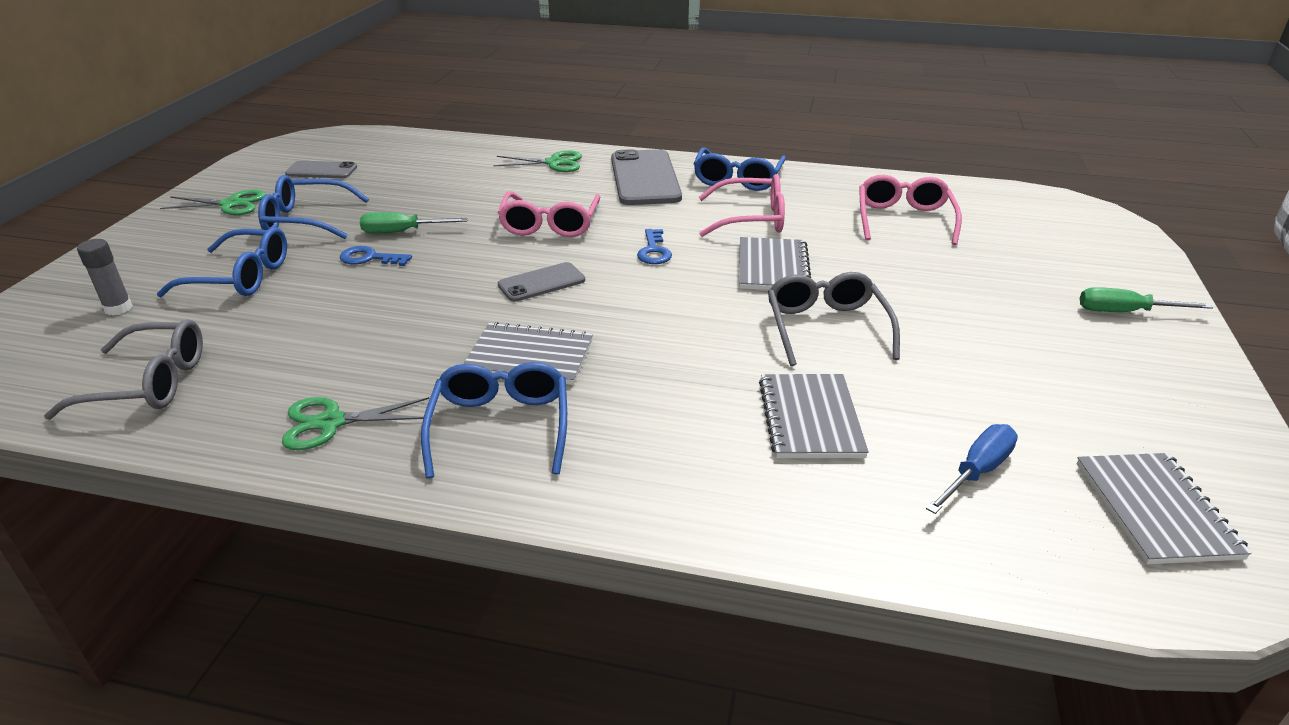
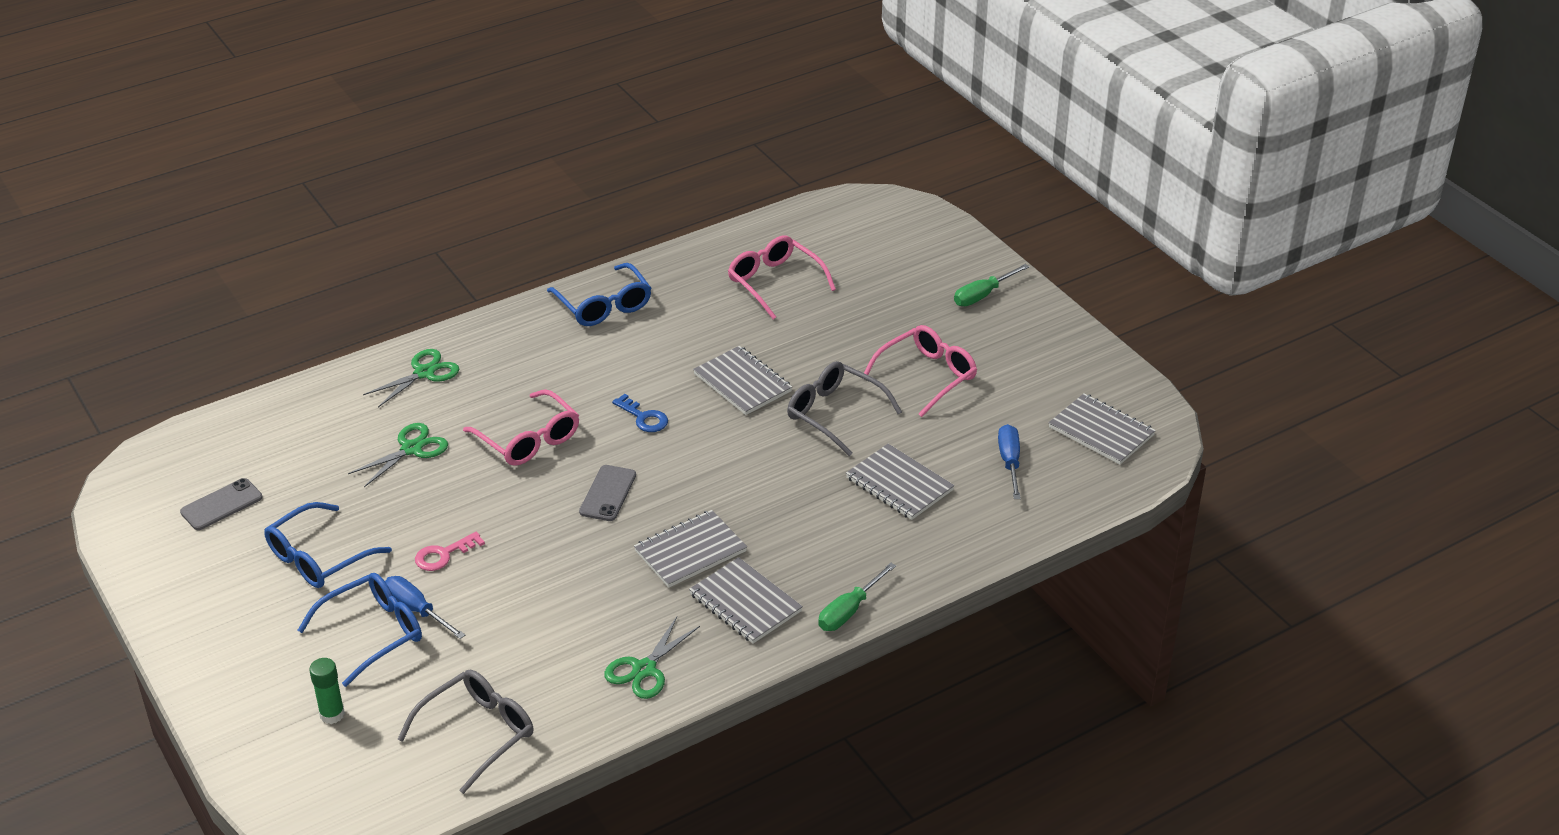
camera: 45 degrees left, 5 degrees up
(118, 308) = (332, 714): grey glue stick -> green glue stick
(231, 204) = (213, 586): green scissors -> green scissors (412, 449)
(289, 279) = (416, 610): none -> blue screwdriver
(370, 258) = (443, 555): blue key -> pink key
(402, 232) = (423, 518): green screwdriver -> green screwdriver (849, 611)
(500, 427) = (745, 603): blue glasses -> grey notebook
(645, 178) = (529, 347): grey phone -> none
(751, 219) = (670, 344): pink glasses -> pink glasses (927, 376)

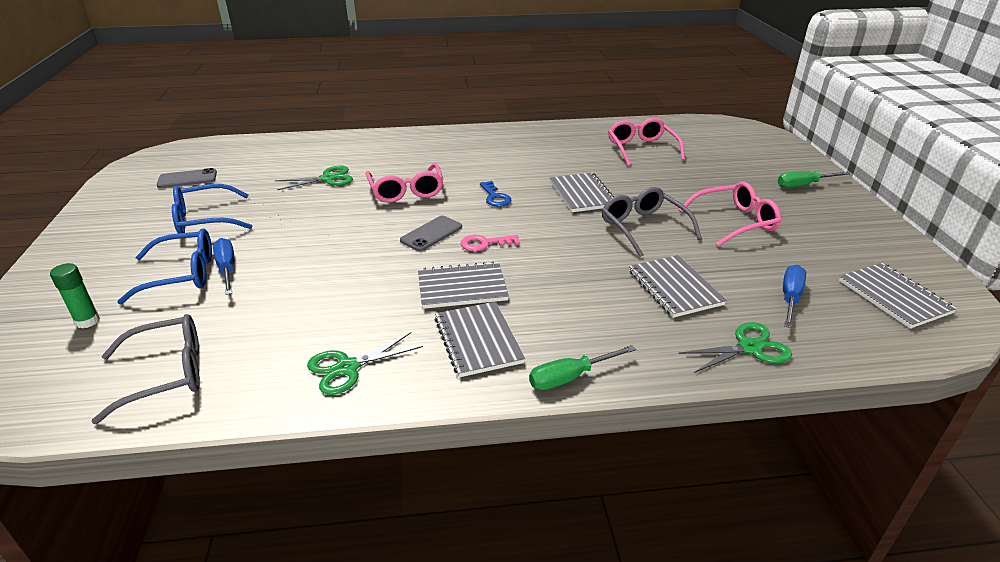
camera: 25 degrees right, 5 degrees down
(424, 373) = (376, 145): green scissors -> green scissors (749, 347)
(443, 555) = (283, 240): pink key -> pink key (485, 243)
(604, 305) = (516, 138): blue glasses -> none

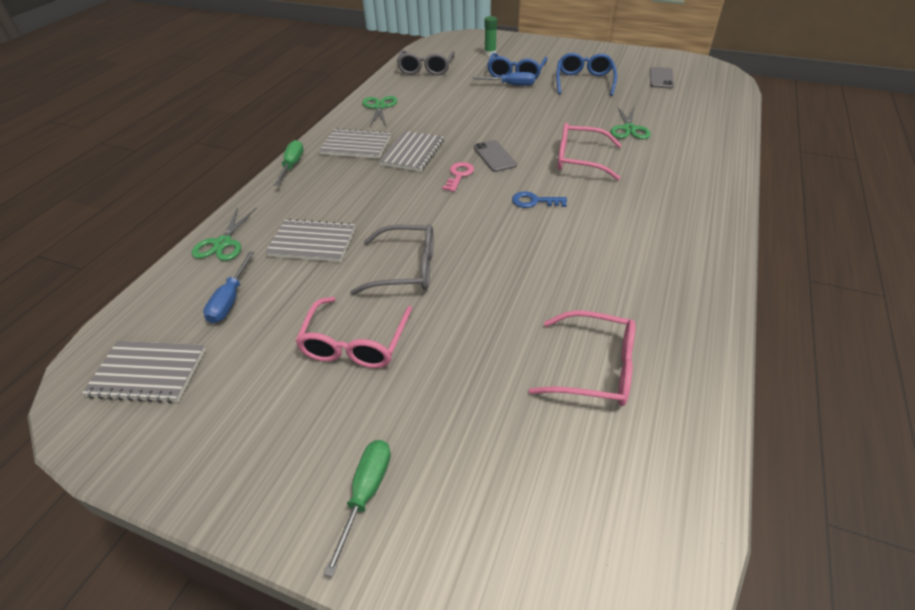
camera: 120 degrees right, 10 degrees up
(582, 194) = (501, 257): grey notebook -> none
(790, 298) = (230, 300): blue screwdriver -> blue screwdriver turned 45 degrees clockwise

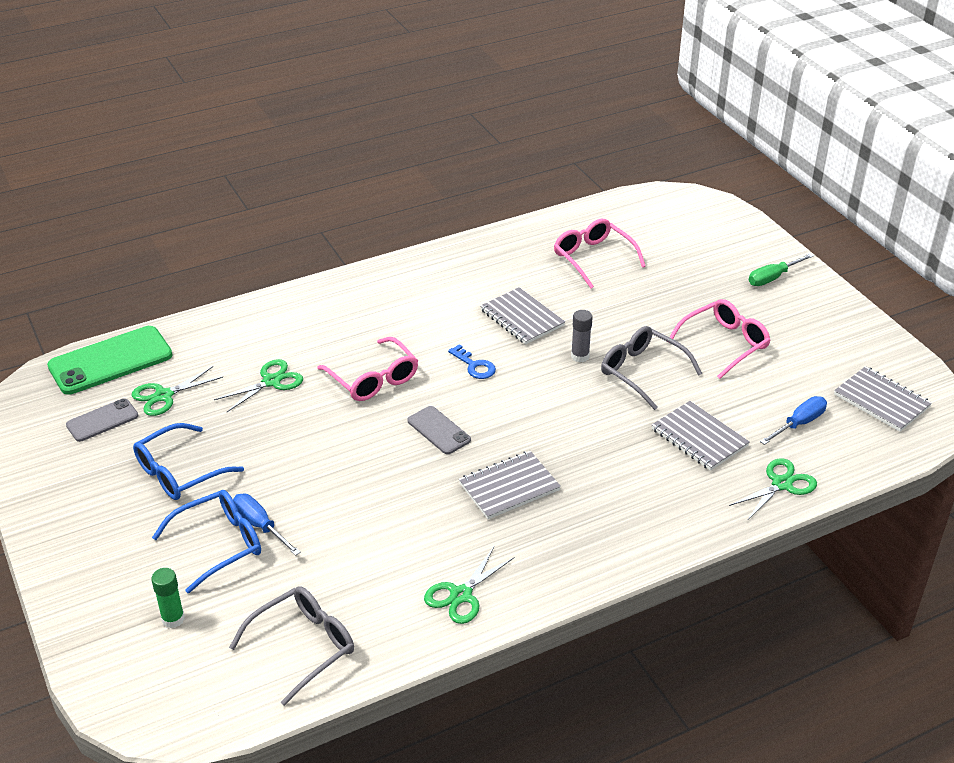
camera: 140 degrees left, 5 degrees down
(292, 165) = (652, 552): green screwdriver -> none
(356, 146) = (556, 538): grey notebook -> grey notebook (522, 318)
(459, 175) = (500, 430): pink key -> none
(470, 252) = (580, 356): none -> grey glue stick
(494, 156) = (438, 430): grey phone -> grey phone turned 60 degrees counterclockwise
(661, 97) = (163, 396): none -> green scissors
(722, 95) = (110, 361): none -> green phone

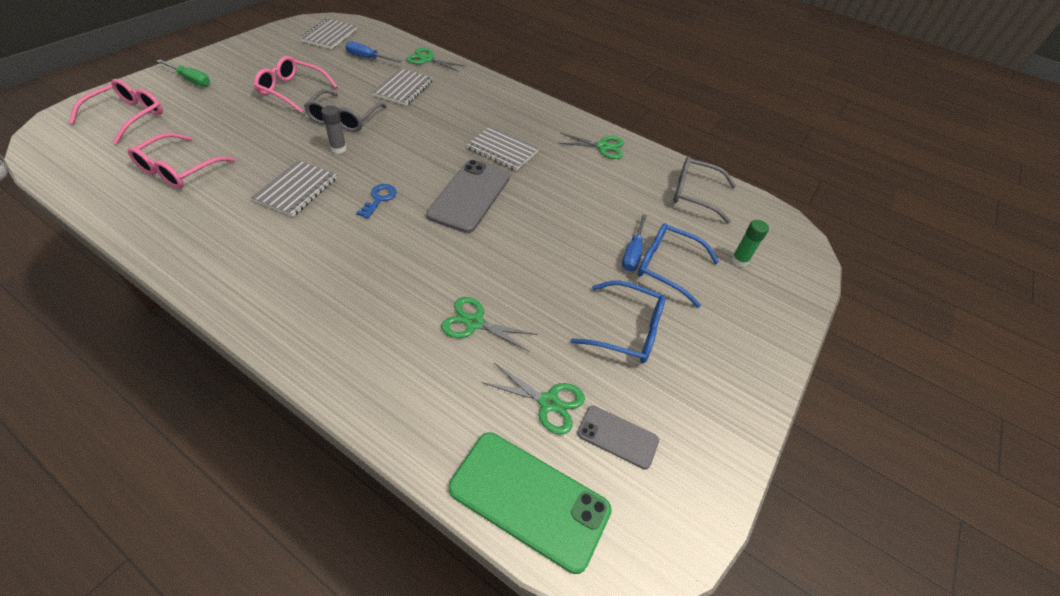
camera: 125 degrees left, 10 degrees up
(373, 379) = (430, 253): pink glasses -> pink glasses (128, 116)
(438, 430) = (470, 196): grey phone -> grey phone, size x1.82

